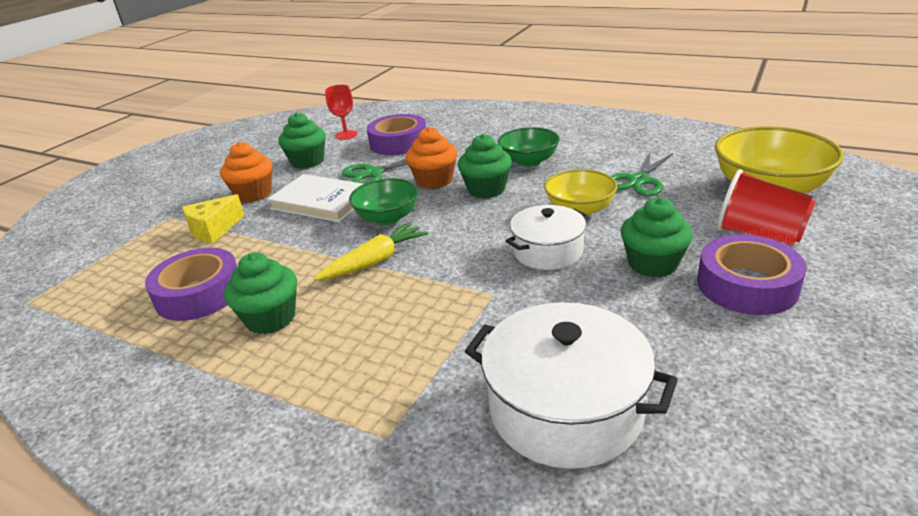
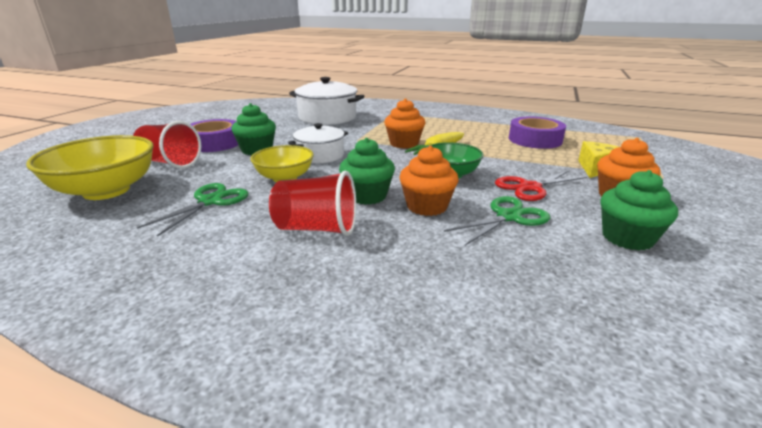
camera: 170 degrees right, 5 degrees down
(270, 318) = (476, 133): green cupcake -> none
(321, 202) = (530, 187): white book -> red scissors
(346, 135) = (650, 299): red goblet -> none
(398, 143) = (524, 272): purple tape -> none
(415, 282) = (404, 143): none -> orange cupcake
(529, 161) = (317, 228): green bowl -> red cup

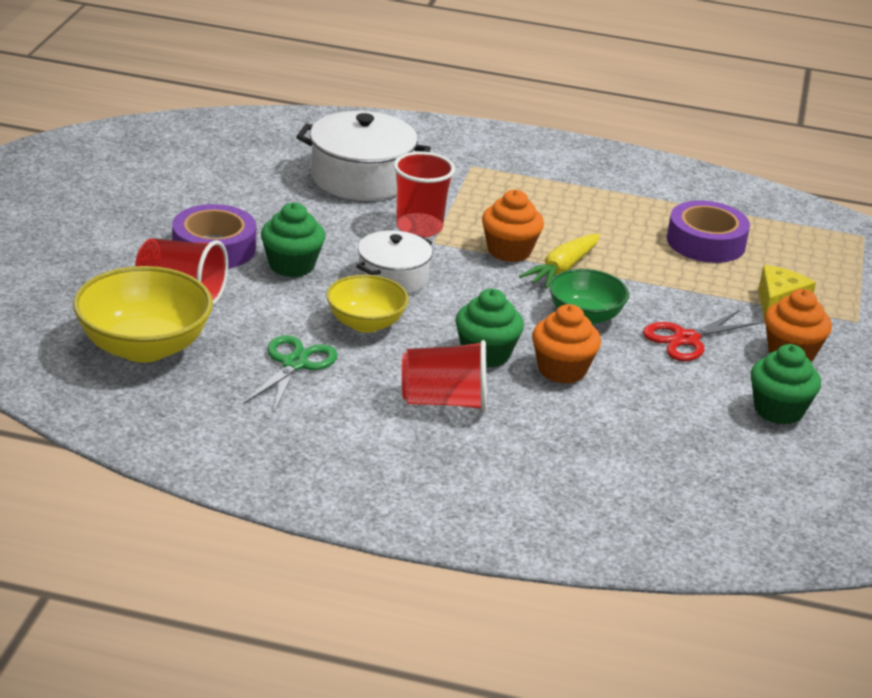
camera: 10 degrees left, 5 degrees up
(350, 134) = (419, 227): none -> red cup
(508, 217) = (656, 384): green scissors -> none

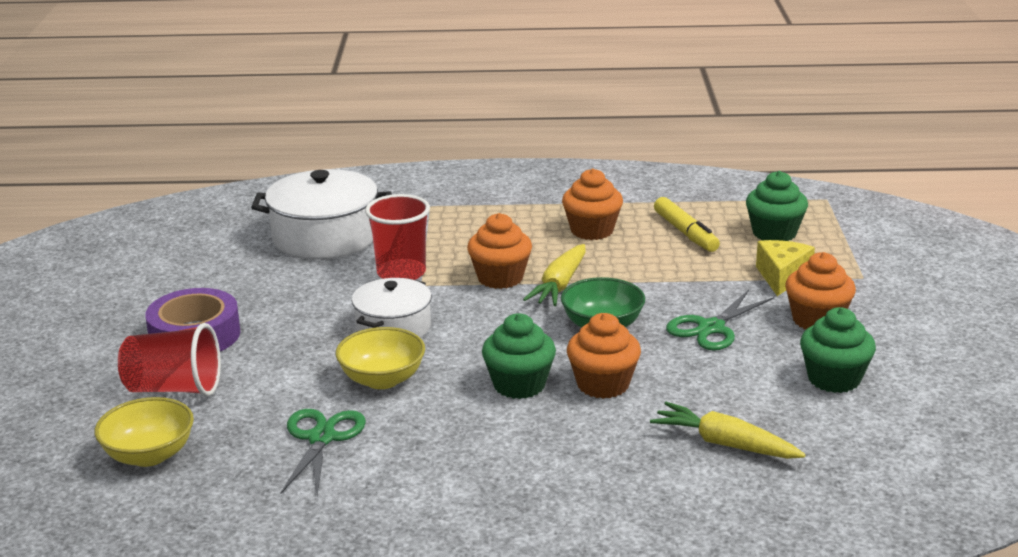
camera: 10 degrees left, 5 degrees down
(144, 347) = (149, 455): yellow bowl -> yellow bowl, size x0.63
(292, 265) = (283, 336): green cupcake -> green cupcake (774, 233)
(444, 401) = (496, 443): red cup -> none
(616, 221) = (592, 230): none -> orange cupcake
(648, 446) = (725, 444): none -> yellow carrot
(686, 339) = (711, 328): red scissors -> green scissors
(706, 242) = (685, 233): purple tape -> yellow marker

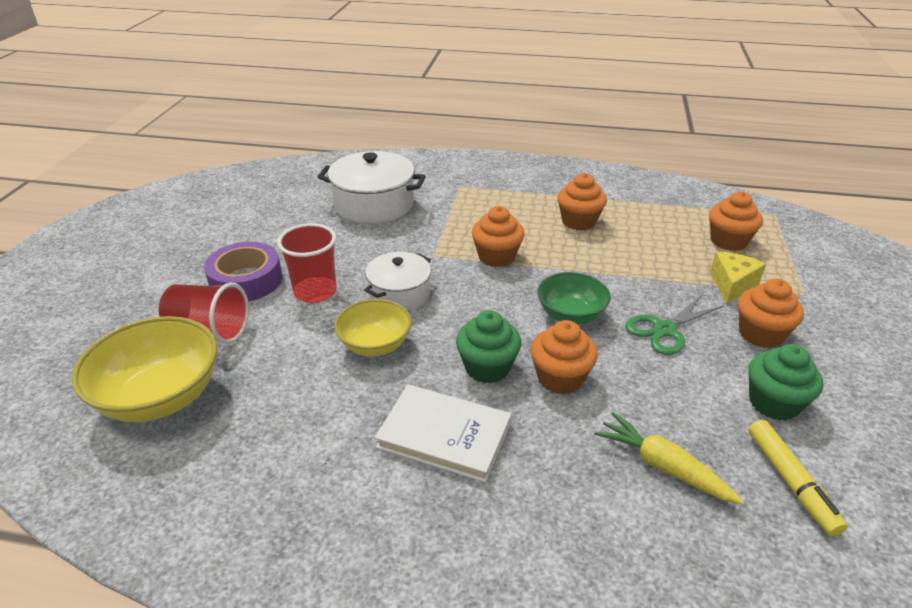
camera: 10 degrees right, 10 degrees up
(149, 455) = (161, 397): yellow bowl -> yellow bowl, size x1.60
(321, 438) = (305, 401): green scissors -> none
(401, 273) = (421, 243): red cup -> red cup (315, 292)
(489, 448) = (444, 435): none -> white book
(560, 285) = (543, 270): yellow carrot -> none
(685, 233) = (654, 232): yellow marker -> yellow marker (790, 482)
(774, 233) = (728, 241): green cupcake -> orange cupcake

